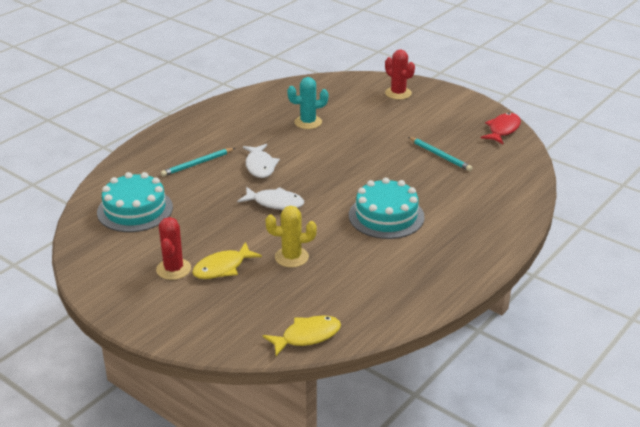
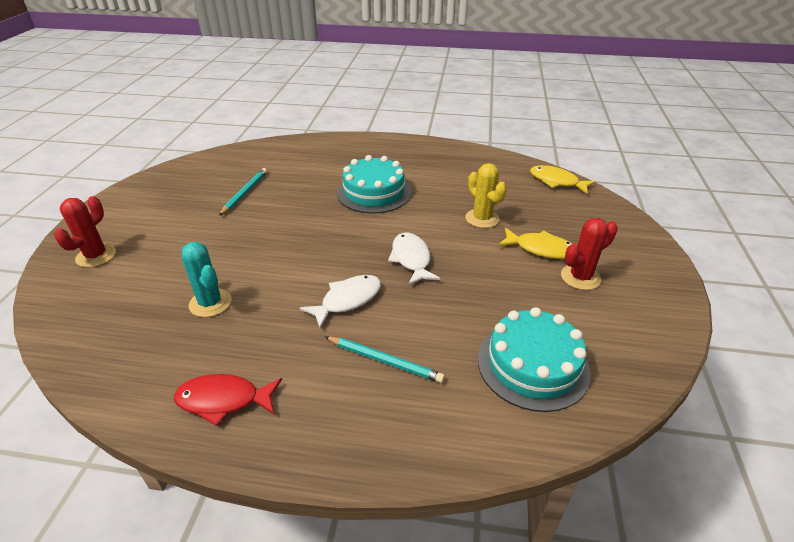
camera: 120 degrees left, 5 degrees up
(503, 130) = (172, 173): red fish -> red fish (223, 400)

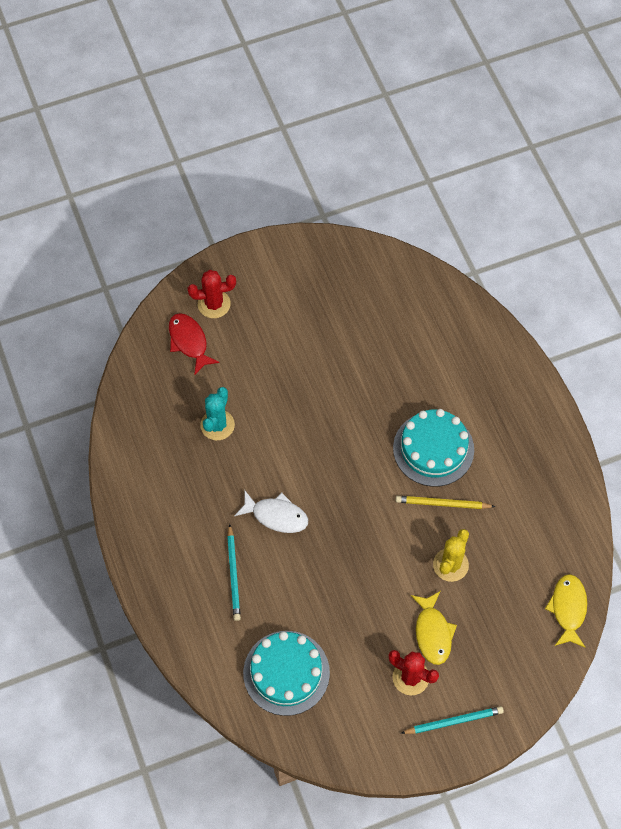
camera: 60 degrees right, 25 degrees up
(223, 400) = (148, 498): red fish -> red fish (189, 342)
(245, 193) = (360, 341): turquoise pencil -> turquoise pencil (453, 721)
(411, 259) = (353, 535): white fish -> none
(424, 204) = (442, 503): none -> yellow pencil

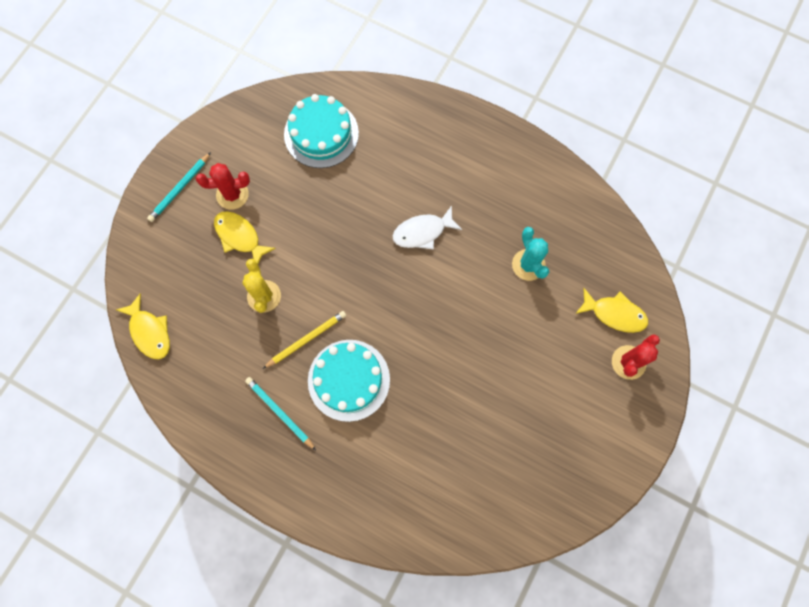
camera: 140 degrees right, 10 degrees up
(189, 342) = (614, 314): red fish -> yellow fish
(233, 574) = (415, 168): turquoise pencil -> turquoise pencil (280, 412)

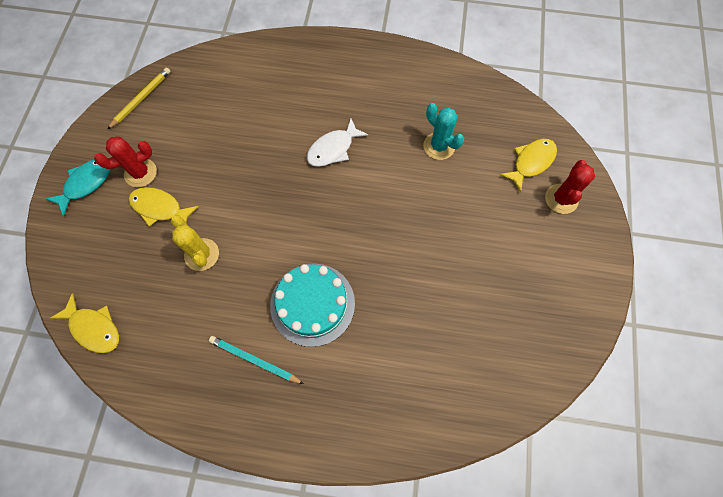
camera: 20 degrees left, 5 degrees down
(180, 188) = (86, 183): turquoise pencil -> turquoise fish
(306, 340) = (257, 281): yellow pencil -> yellow pencil (141, 99)
(321, 134) = (209, 95): turquoise cake -> none
(614, 314) = (531, 162): yellow fish -> yellow fish turned 45 degrees counterclockwise

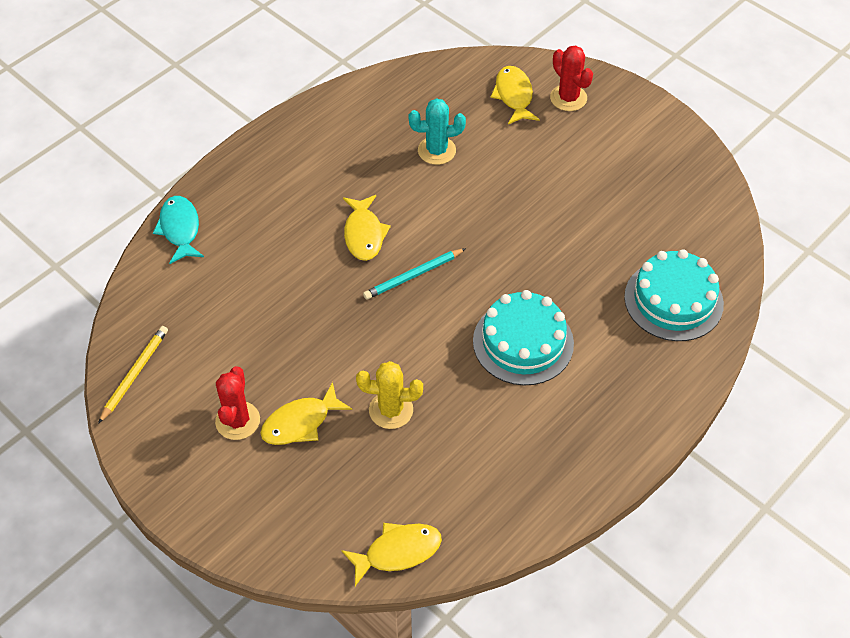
camera: 55 degrees left, 15 degrees down
(86, 183) = (203, 482): turquoise fish -> turquoise fish (180, 229)
(141, 99) = (134, 374): yellow pencil -> yellow pencil turned 45 degrees clockwise
(255, 360) = (545, 420): turquoise pencil -> turquoise pencil (413, 275)
(333, 149) = (364, 234): white fish -> yellow fish
(427, 390) = (673, 300): none -> turquoise cake

